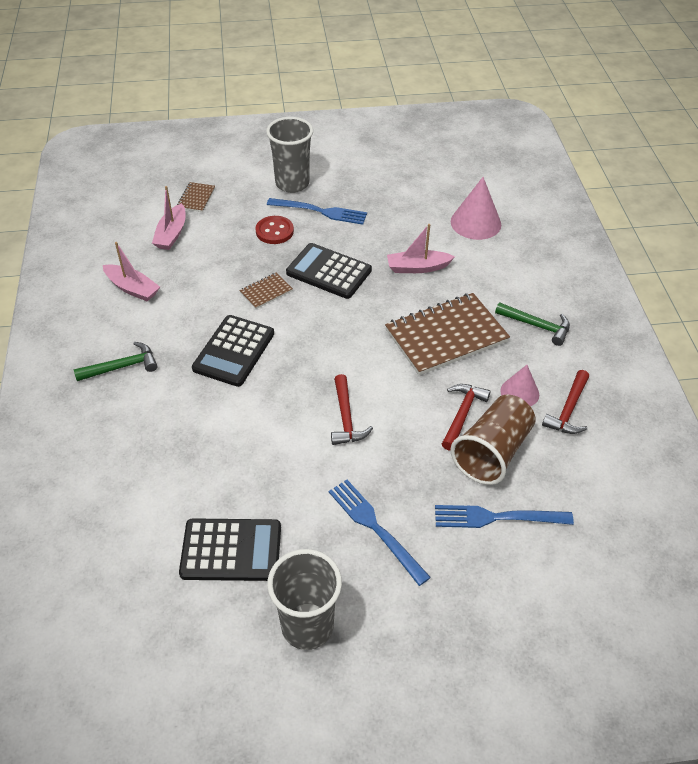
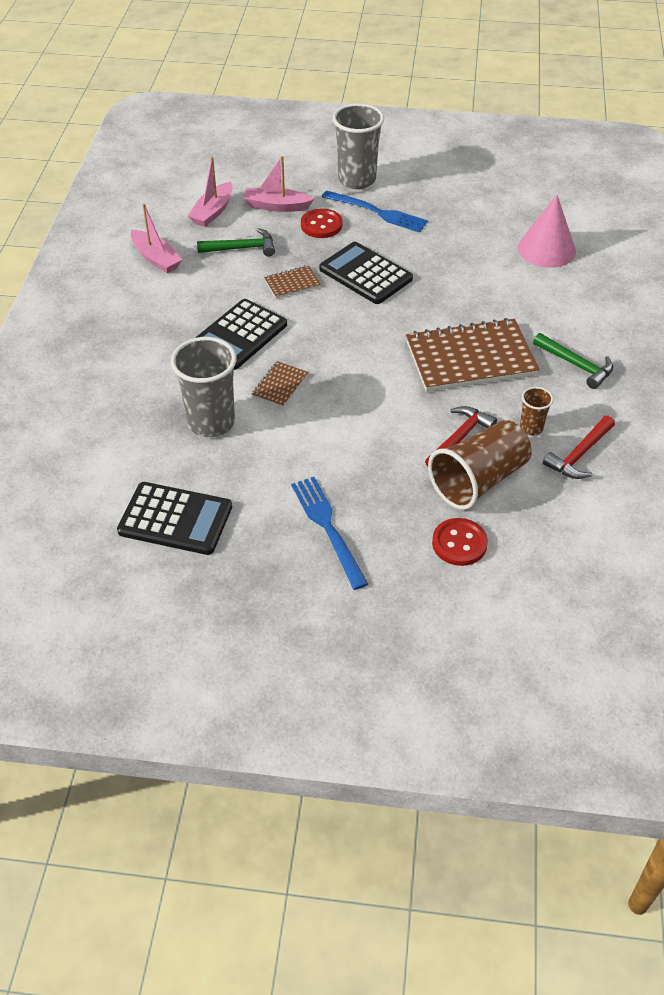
camera: 15 degrees right, 0 degrees up
(122, 367) = (122, 331): green hammer -> green hammer (241, 248)
(196, 198) = (250, 180): brown notebook -> brown notebook (280, 386)
(307, 626) = (227, 602): grey cup -> grey cup (211, 422)
(346, 418) = (334, 419): red hammer -> none
(417, 268) = (464, 285): pink boat -> pink boat (276, 206)
(496, 518) = (459, 543): blue fork -> red button
(519, 392) = (531, 428): pink cone -> brown cup

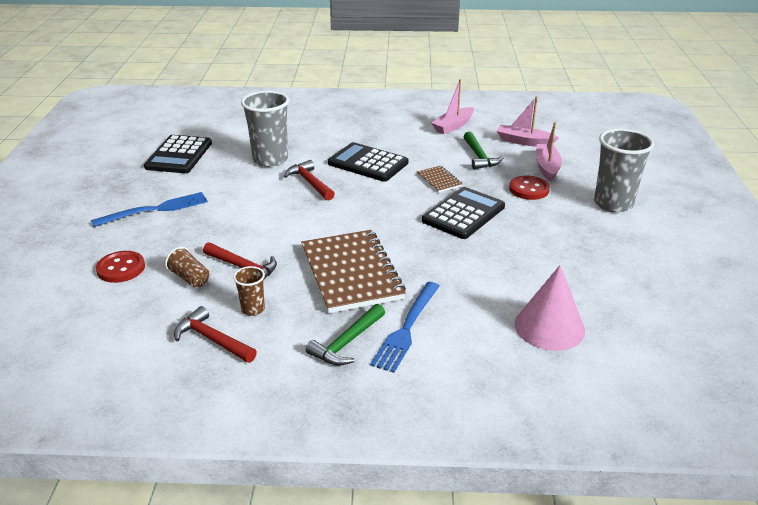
camera: 85 degrees right, 15 degrees down
(280, 386) = (310, 183): brown notebook -> red hammer
(378, 212) = (564, 217): blue fork -> blue fork (407, 329)
(478, 480) = (190, 278): brown cup -> brown cup, size x0.49

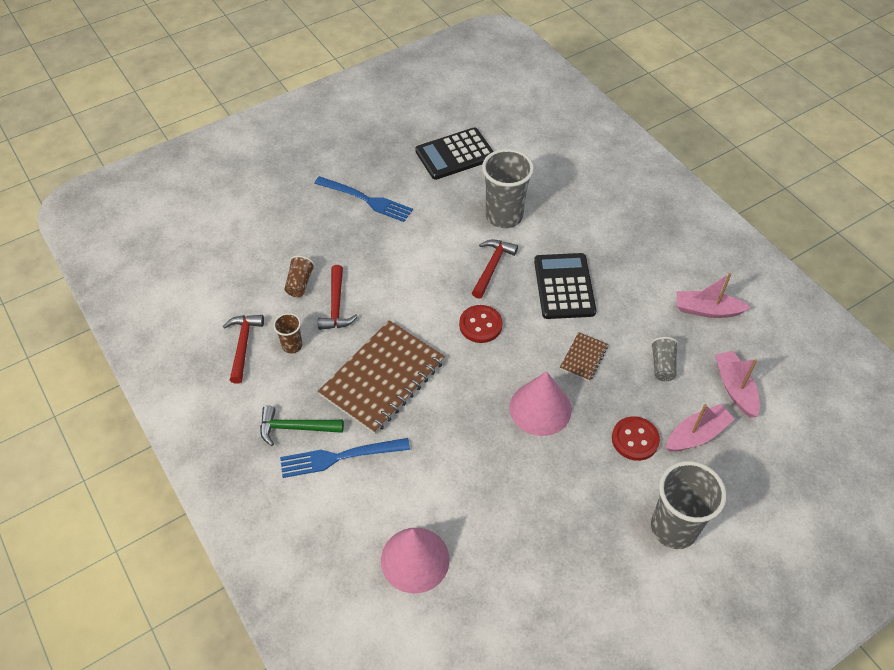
camera: 55 degrees right, 20 degrees up
(121, 268) = (281, 237): red button -> red button (480, 325)
(463, 214) = (540, 408): black calculator -> pink cone
(479, 156) = (662, 365): green hammer -> grey cup

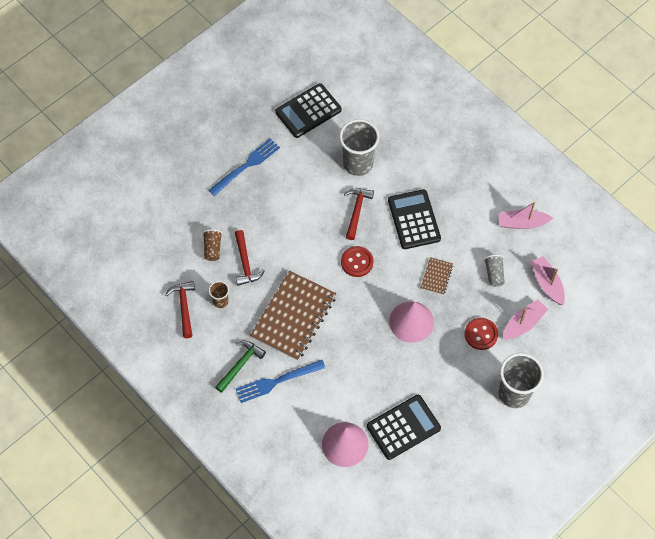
camera: 10 degrees left, 10 degrees up
(295, 428) = (240, 365): green hammer -> green hammer turned 135 degrees clockwise
(367, 200) = (246, 165): blue fork -> blue fork turned 60 degrees counterclockwise
(504, 549) = (403, 427): none -> black calculator

